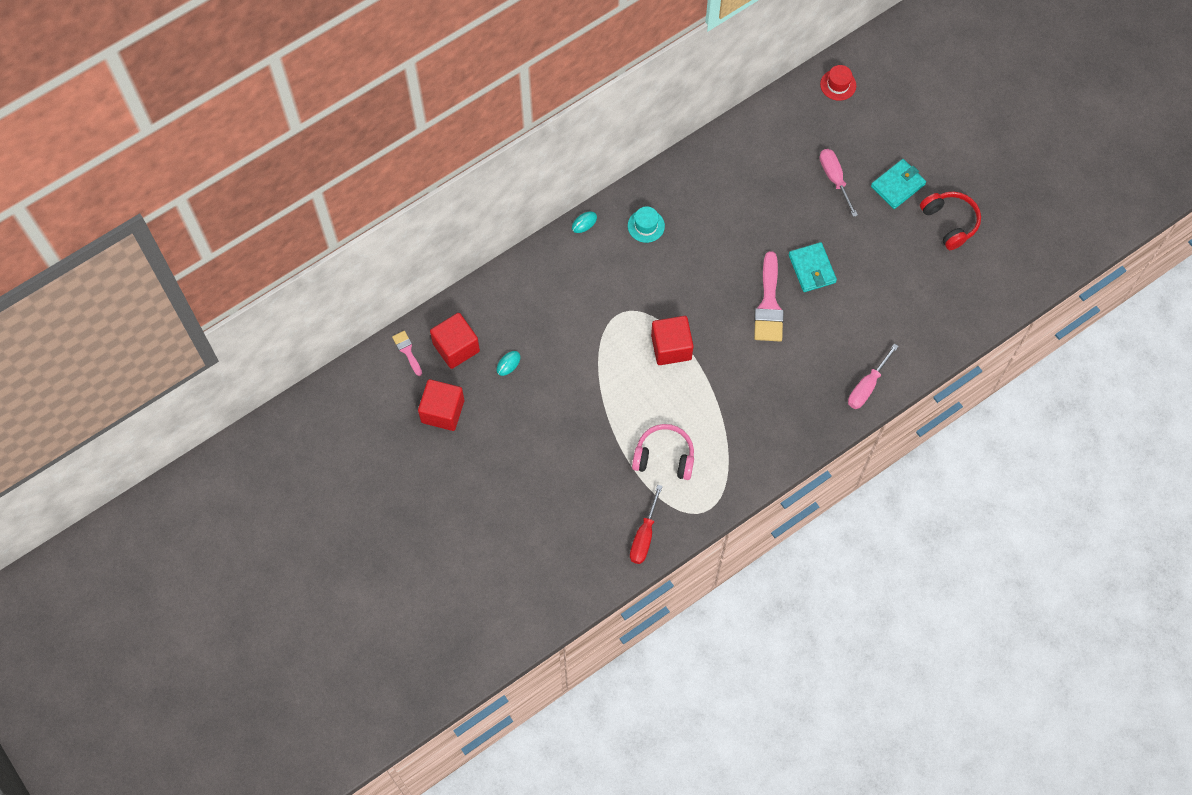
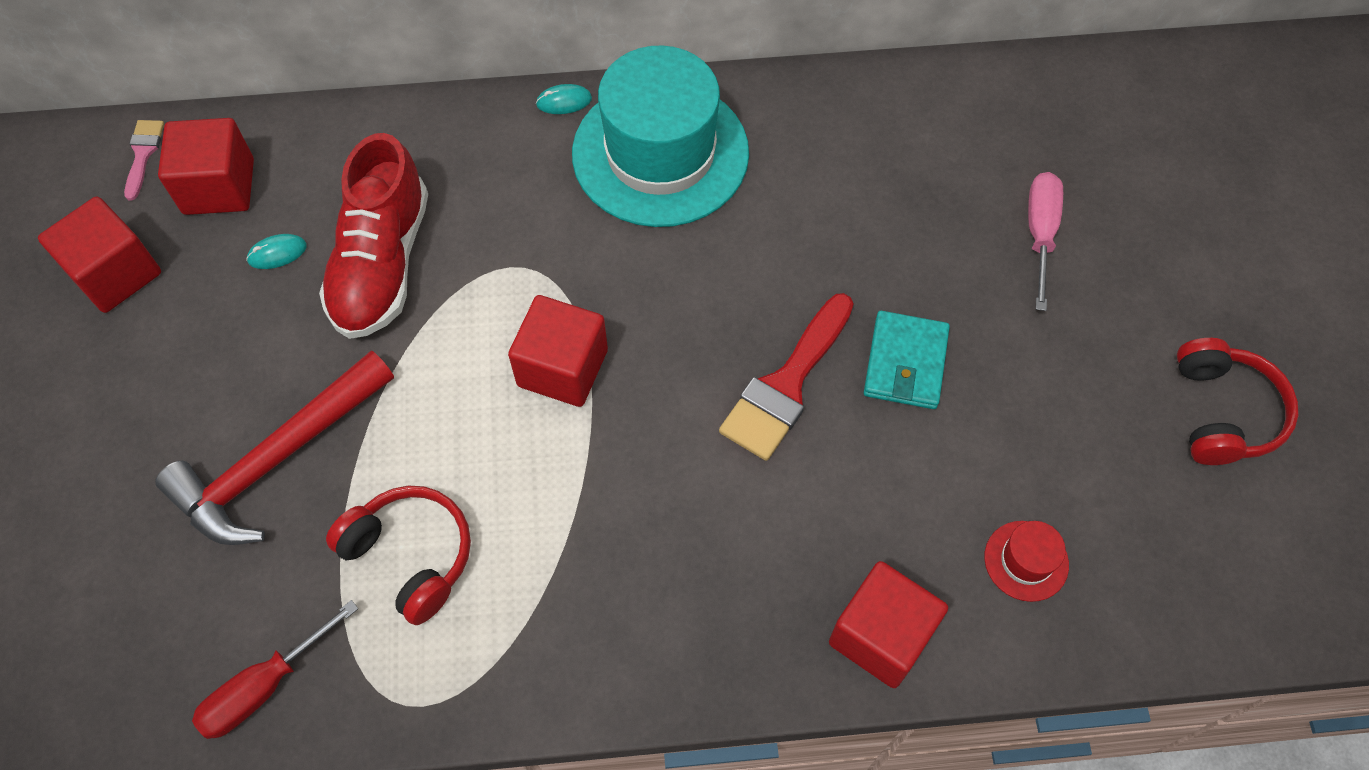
camera: 30 degrees right, 5 degrees down
(559, 343) = (382, 263): none -> red shoe
(580, 449) = (278, 459): none -> red hammer
(646, 226) = (660, 153): turquoise hat -> turquoise hat, size x2.48
(664, 457) = (410, 556): pink headphones -> red headphones
(769, 304) = (786, 384): pink brush -> red brush
(838, 85) = (1135, 92): red hat -> red hat (1026, 561)
(867, 386) = (881, 635): pink screwdriver -> red cube
(897, 185) = (1154, 300): turquoise wallet -> none

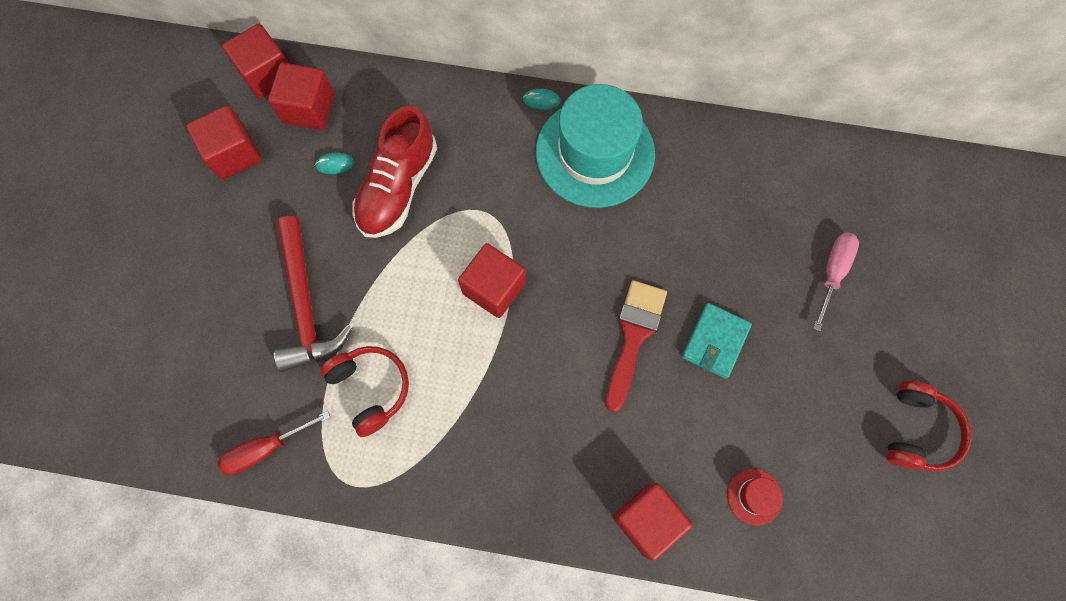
camera: 15 degrees right, 10 degrees up
(143, 154) = (267, 74): pink brush -> red cube
(278, 459) = (305, 304): red hammer -> red hammer turned 75 degrees counterclockwise
(786, 384) = (633, 336): red brush -> red brush turned 150 degrees clockwise

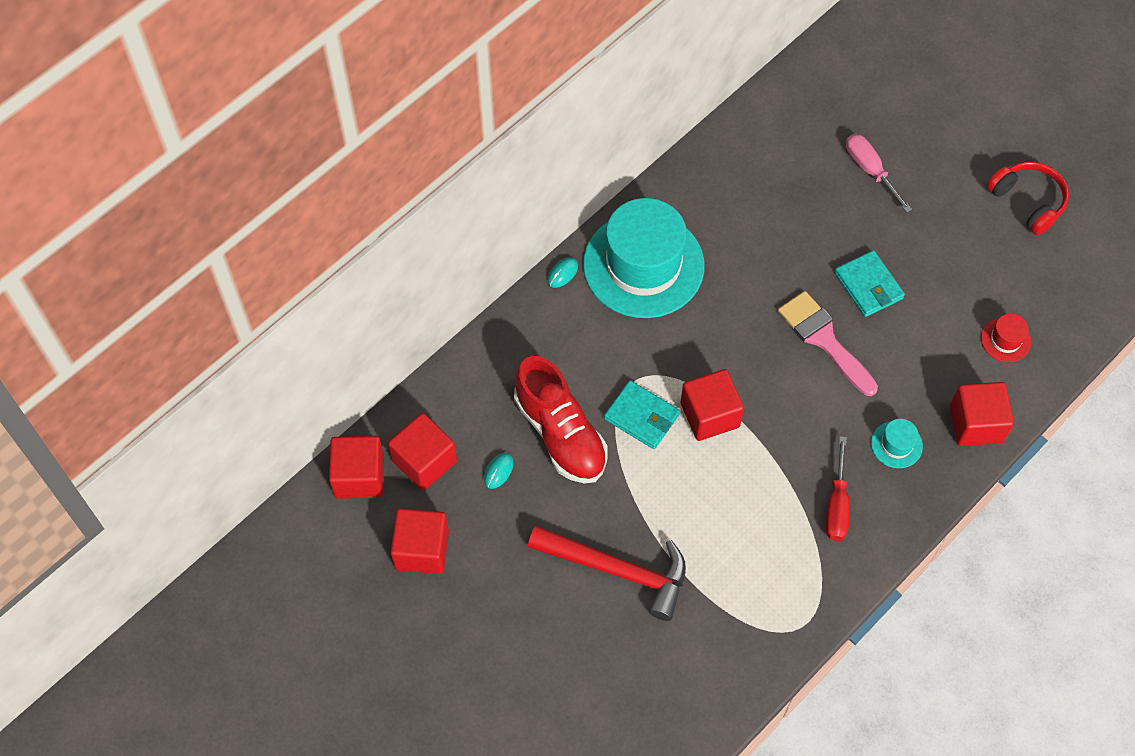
camera: 55 degrees left, 10 degrees down
(266, 448) = (728, 673): red screwdriver -> red screwdriver (837, 504)
(370, 389) = (732, 561): red headphones -> none
(455, 237) = (641, 416): none -> turquoise wallet
(575, 460) = (896, 444): none -> turquoise hat
(633, 336) = (824, 339): red brush -> pink brush

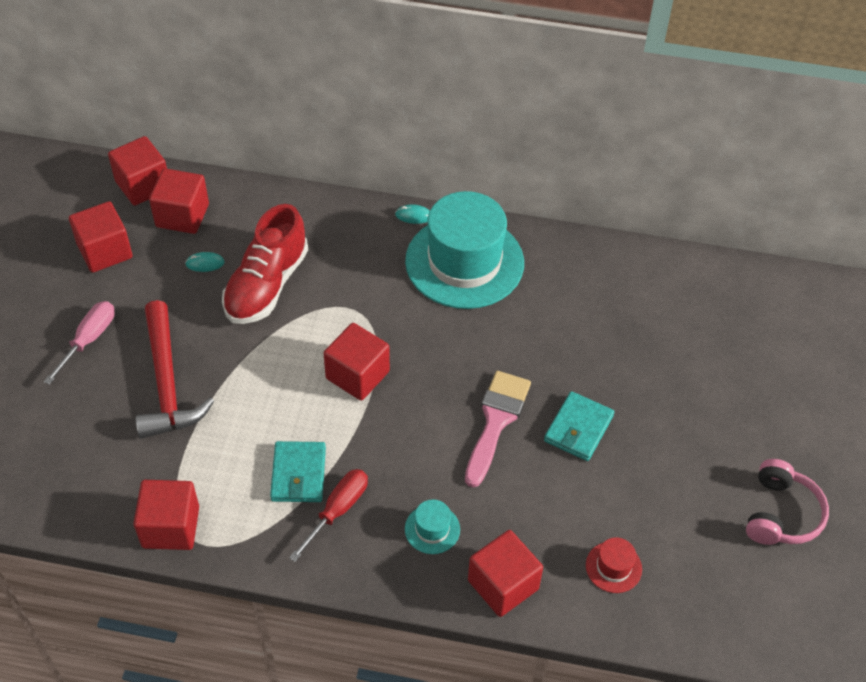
camera: 55 degrees right, 10 degrees down
(641, 416) = (321, 329): turquoise wallet -> turquoise wallet (298, 474)
(774, 640) = (171, 527): none -> red cube
(837, 504) = (337, 511): red screwdriver -> red screwdriver turned 150 degrees clockwise
(870, 170) = (698, 373): pink screwdriver -> pink screwdriver (88, 340)
(1027, 201) = (781, 514): red headphones -> pink headphones

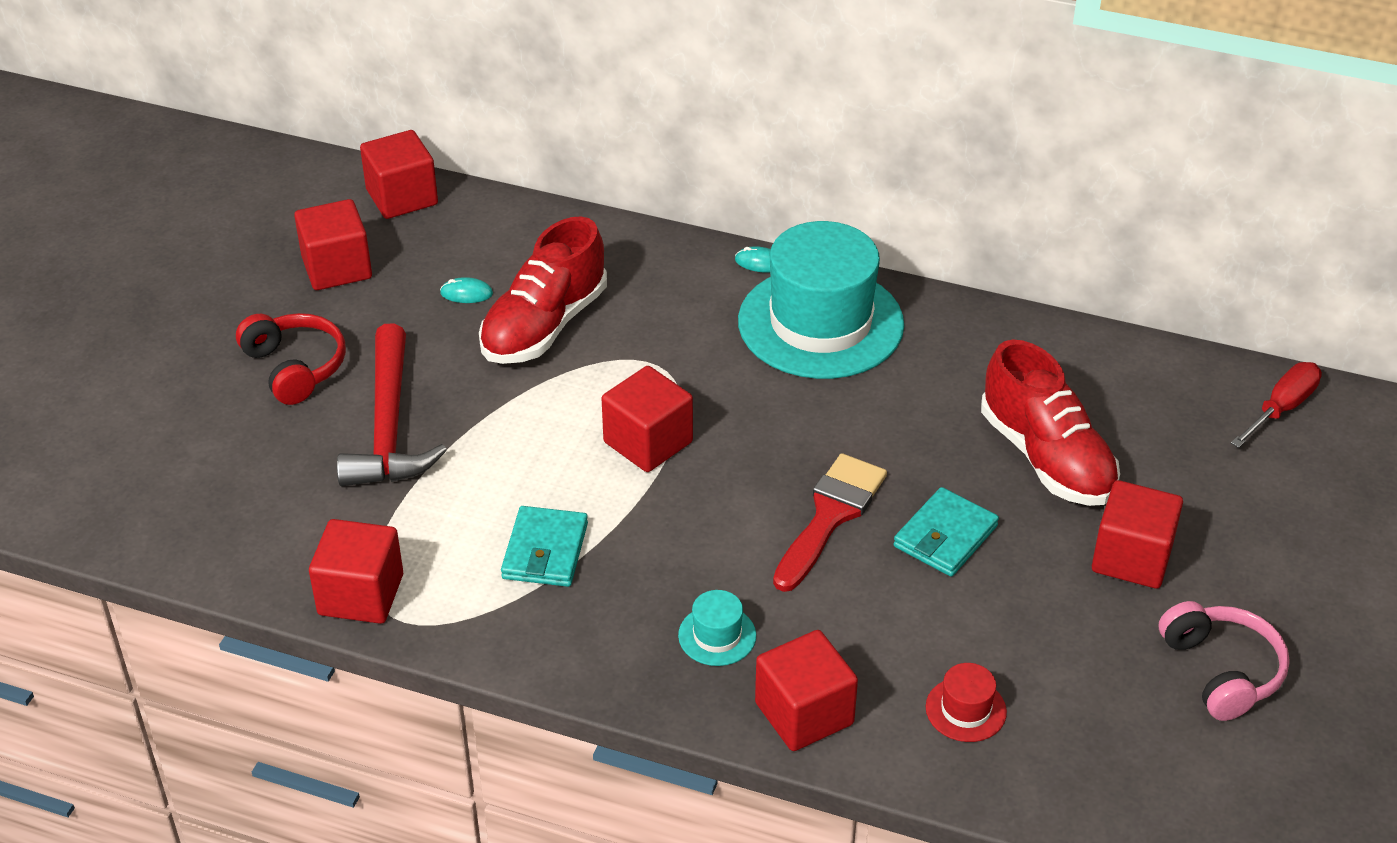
camera: 10 degrees right, 10 degrees down
(88, 340) = (295, 367): pink screwdriver -> red headphones
(182, 215) = (447, 236): red cube -> red cube (1131, 558)
(337, 511) = (590, 600): red screwdriver -> red screwdriver (1281, 409)
(496, 421) = (830, 516): pink brush -> red brush
(638, 356) = (1046, 458): none -> red shoe
(781, 514) = (1221, 671): pink headphones -> pink headphones turned 45 degrees counterclockwise

